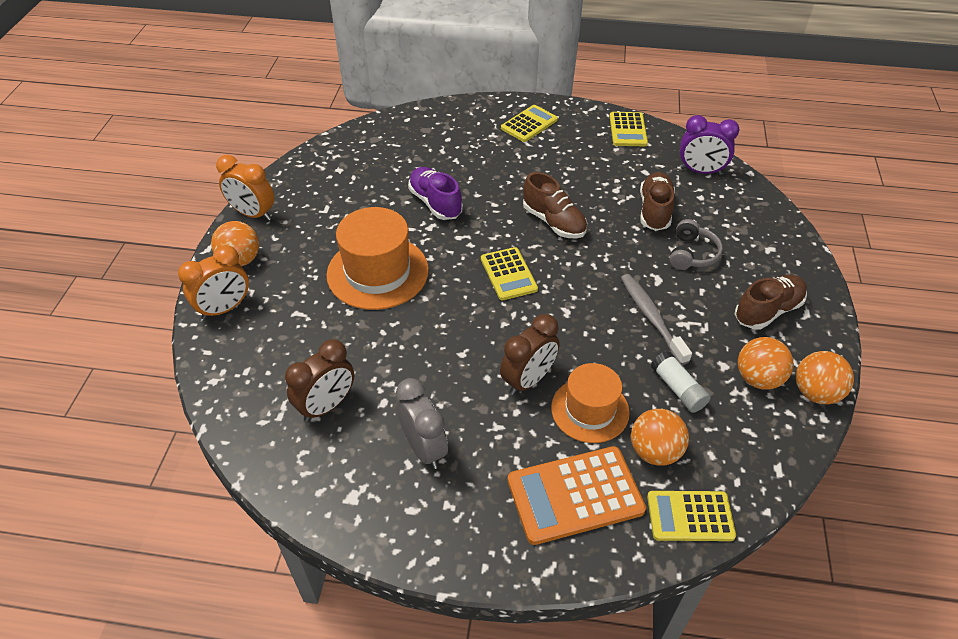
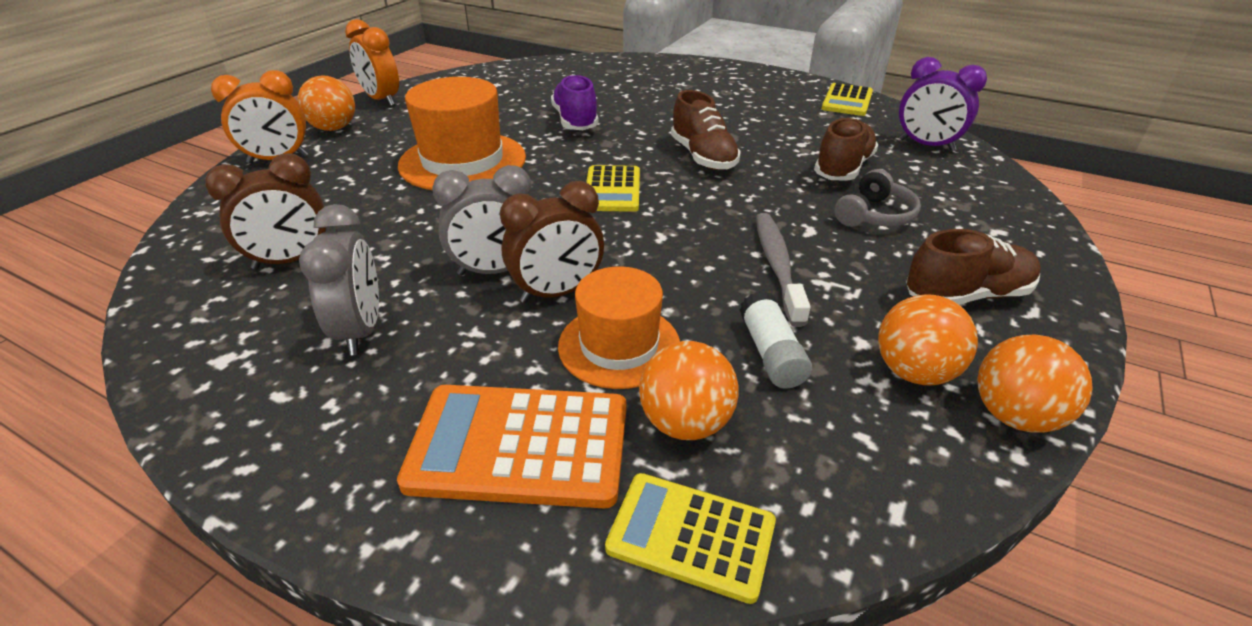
camera: 20 degrees right, 10 degrees down
(476, 373) = (495, 271): none -> grey clock
(529, 124) = (729, 81): yellow calculator -> none

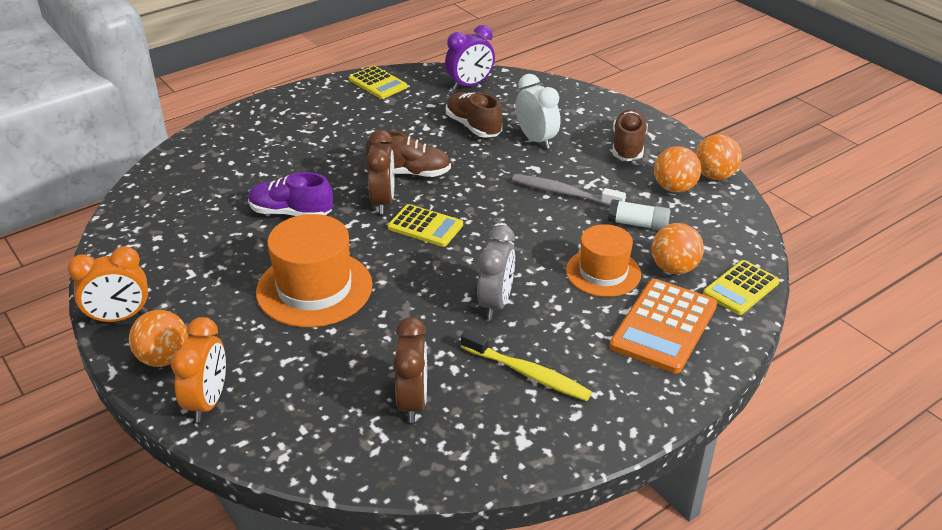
camera: 65 degrees left, 0 degrees up
(361, 330) = (528, 373): grey clock -> yellow toothbrush
(557, 293) = (538, 282): brown clock -> brown clock (383, 202)
(874, 215) = (536, 140): grey headphones -> white clock

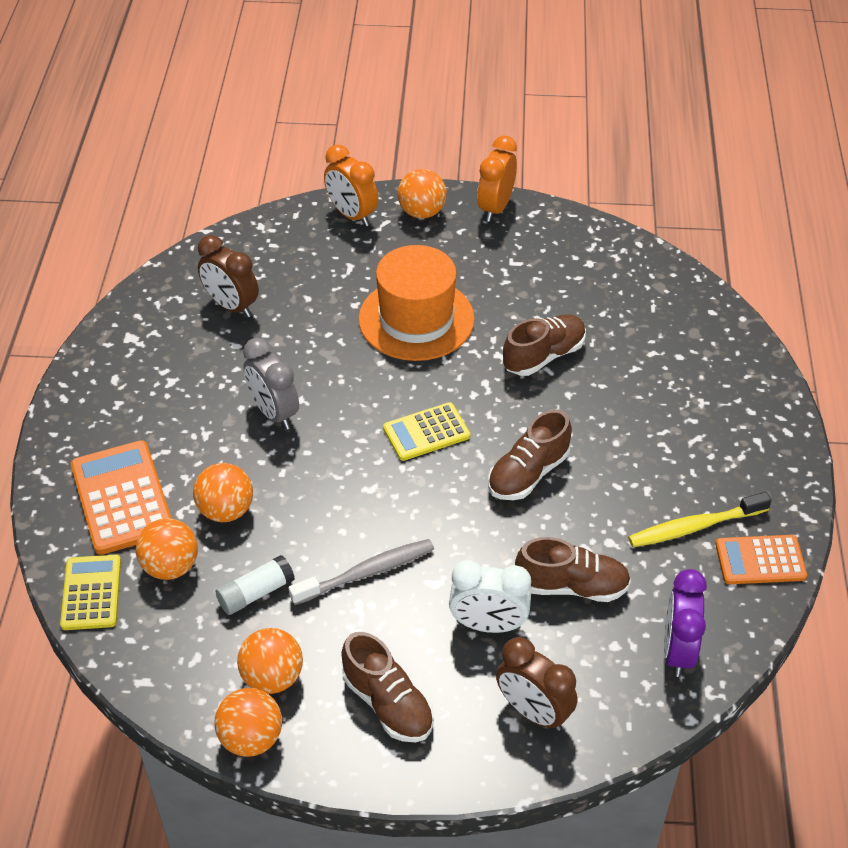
camera: 130 degrees right, 10 degrees up
(291, 213) = (544, 356): purple shoe -> brown shoe
(378, 83) = (760, 560): yellow calculator -> orange calculator
(383, 202) = (497, 426): brown clock -> brown clock (533, 711)
(528, 373) = (181, 380): yellow toothbrush -> yellow toothbrush (694, 527)
(603, 272) = (226, 510): orange hat -> orange ball

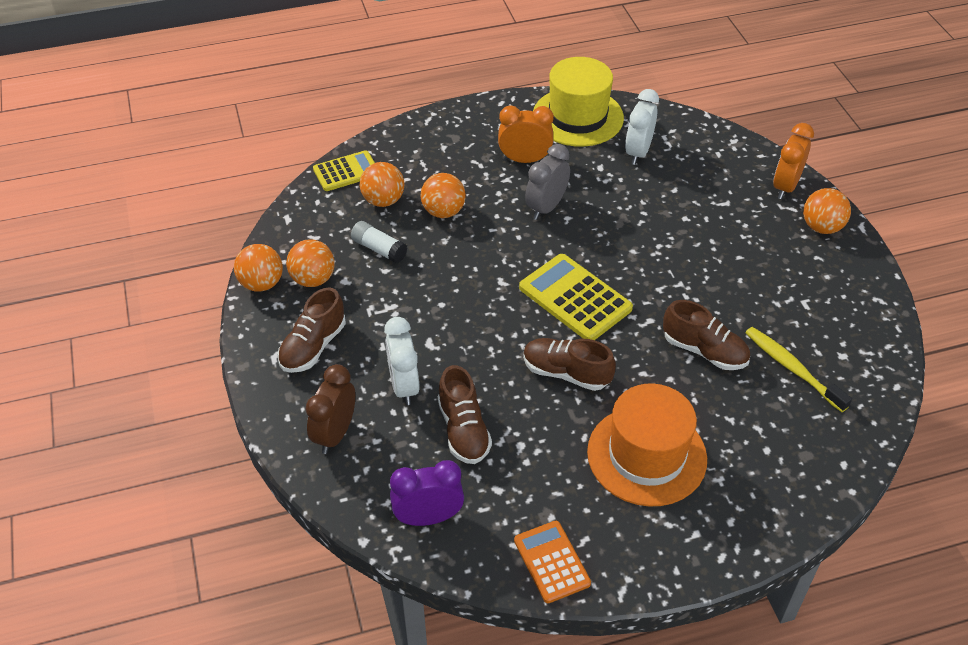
camera: 70 degrees right, 0 degrees up
(122, 498) = (429, 159): orange calculator -> none
(138, 336) = (578, 117): none -> yellow hat
(231, 306) = (638, 152): brown clock -> white clock
(367, 572) = (422, 302): grey toothbrush -> none
(416, 319) = (693, 258): orange hat -> orange hat (646, 455)
(426, 432) = (575, 298): yellow calculator -> yellow calculator, size x1.54
(495, 208) = (864, 273): orange clock -> orange clock (524, 160)
(694, 527) = (566, 503): yellow toothbrush -> yellow toothbrush (792, 368)

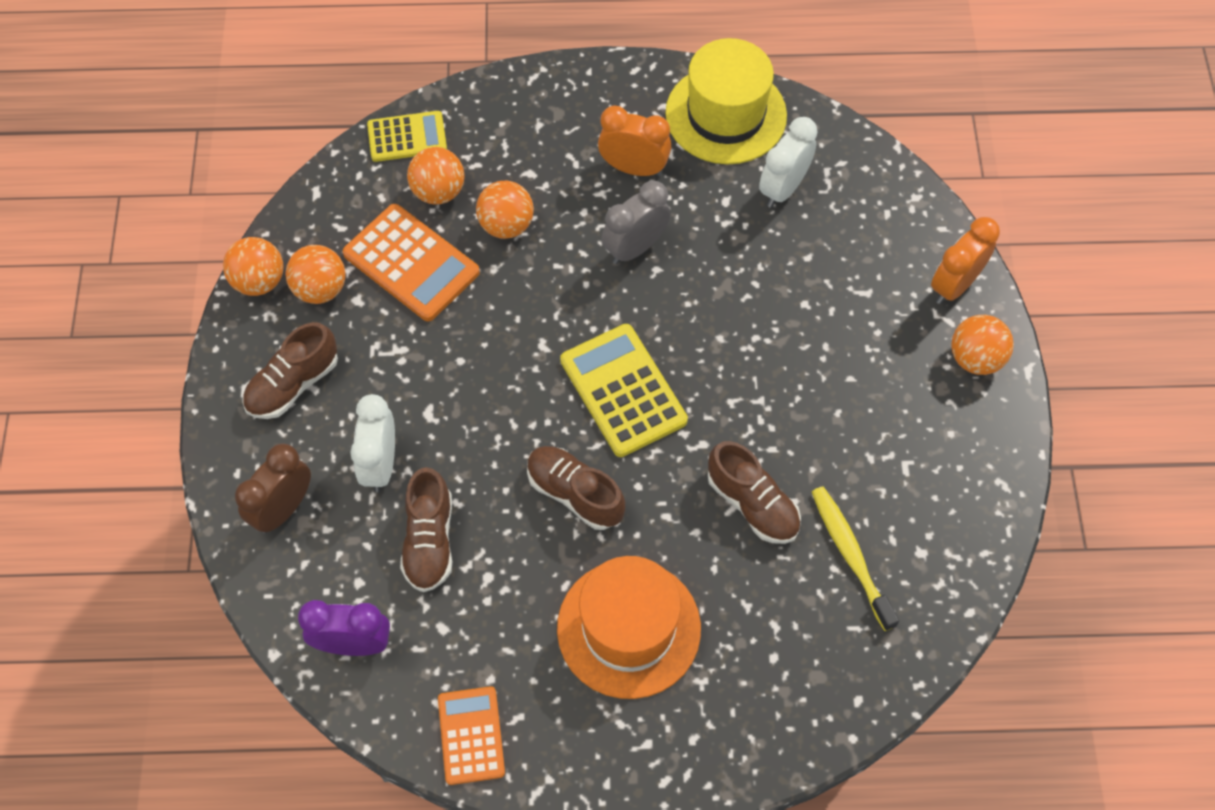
camera: 15 degrees right, 15 degrees up
(379, 249) = (411, 263): white glue stick -> orange calculator

